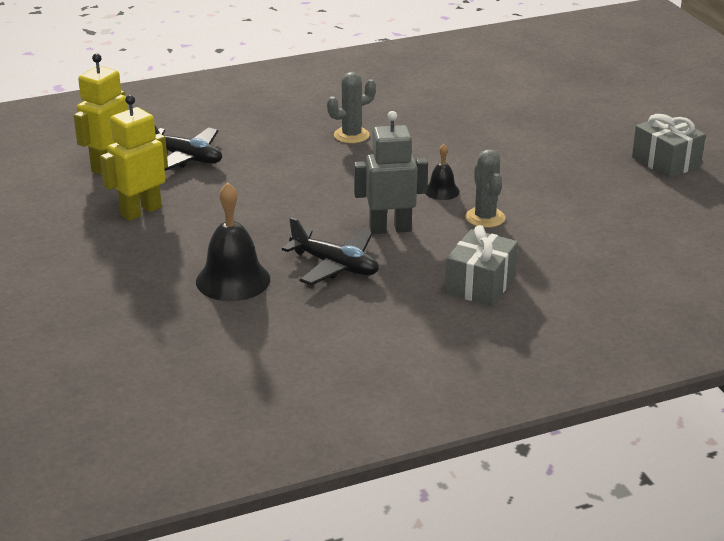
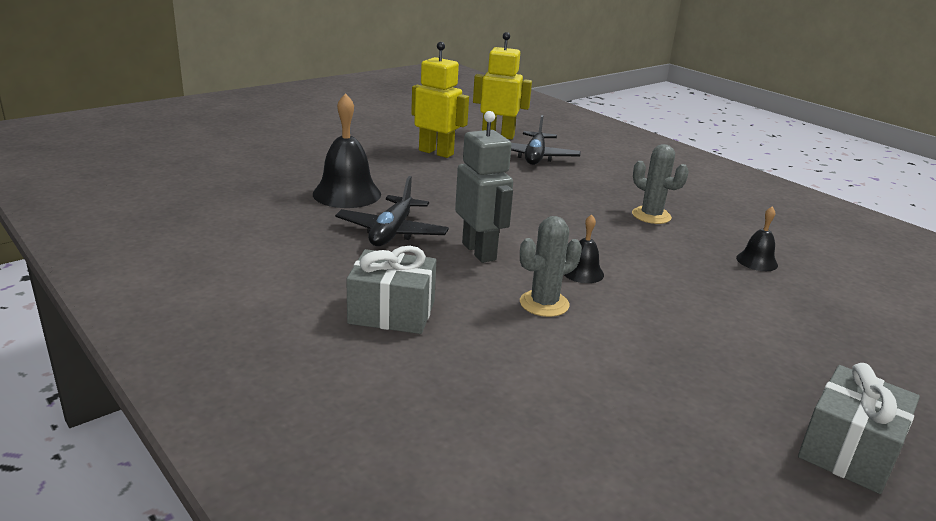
camera: 70 degrees right, 5 degrees down
(447, 117) = (757, 261): none -> black bell

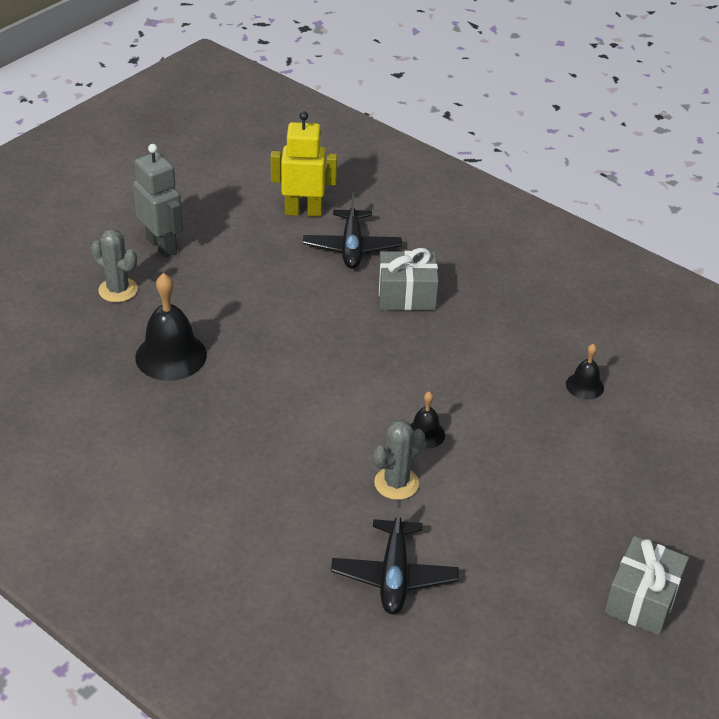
camera: 10 degrees left, 15 degrees up
(392, 232) = (235, 409): black plane -> black plane (394, 576)
(392, 312) = (267, 520): grey gift -> grey gift (406, 295)
(436, 152) = (243, 260): yellow robot -> none
(479, 251) = (325, 422): grey robot -> grey robot (162, 246)
(651, 216) = (483, 332): grey cactus -> grey cactus (118, 290)

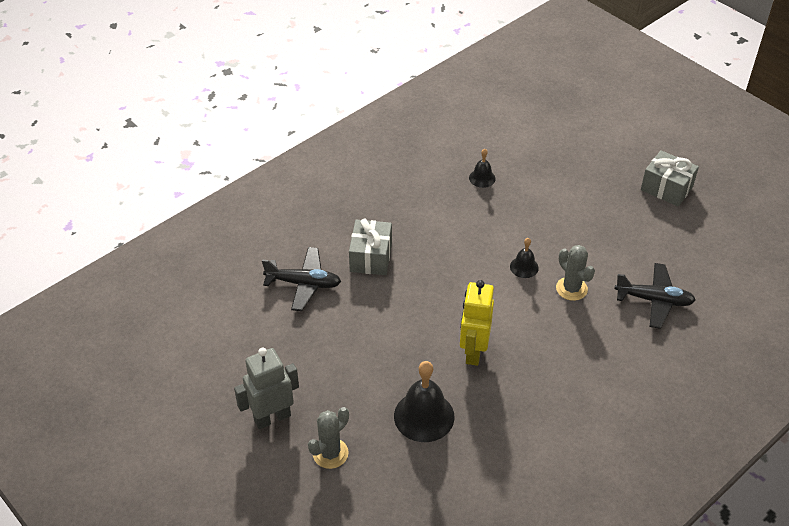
camera: 80 degrees left, 5 degrees up
(303, 211) = (246, 311): yellow robot -> yellow robot (473, 351)

